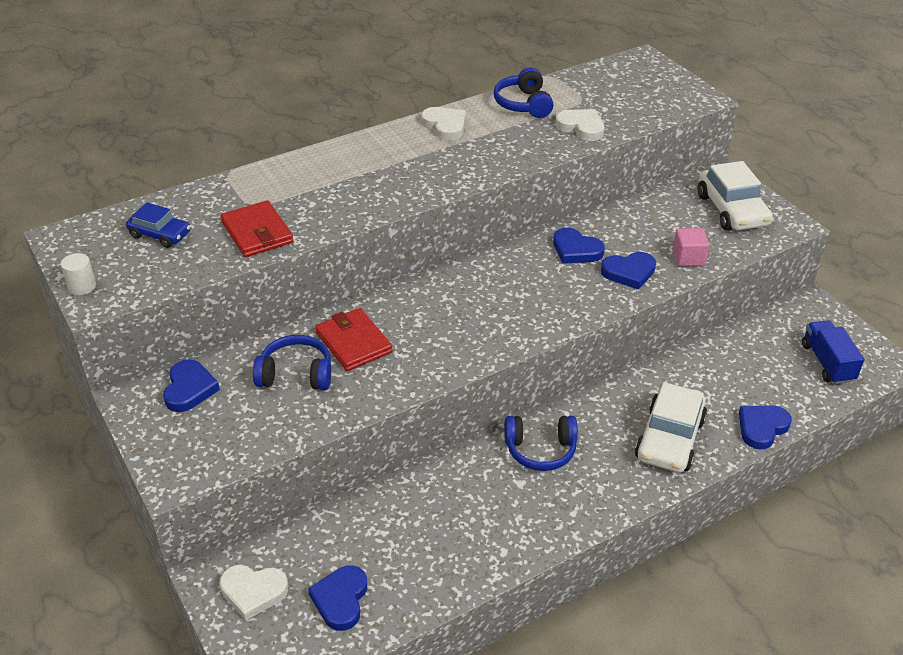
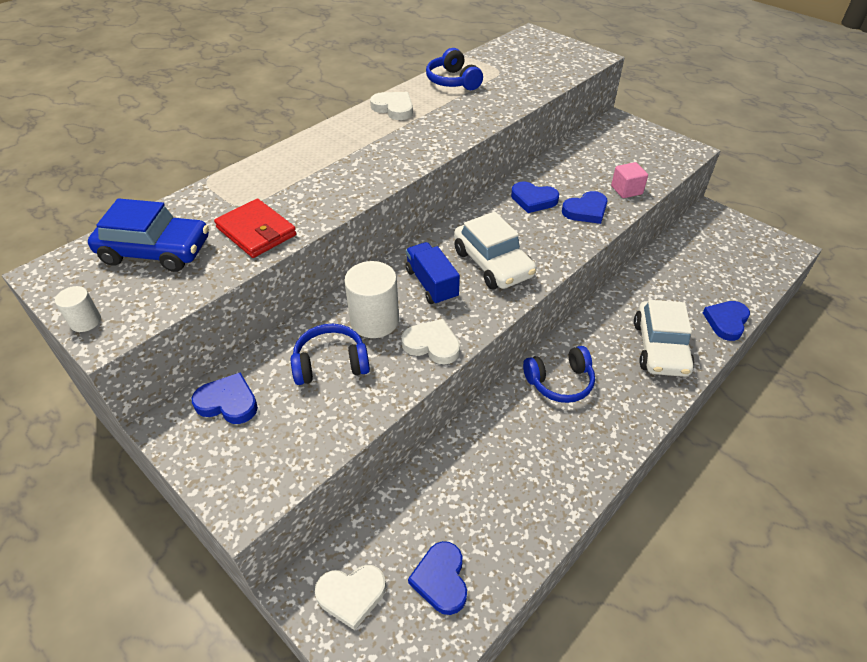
camera: 15 degrees left, 5 degrees up
(160, 234) = (155, 251): blue car -> blue car, size x1.68
(189, 389) = (228, 402): blue heart -> blue heart turned 60 degrees counterclockwise
(353, 342) = (374, 320): red wallet -> white cylinder
(581, 127) = (510, 92): white heart -> white heart (432, 344)
(732, 210) = (639, 146): white car -> white car (493, 263)
(827, 363) = (746, 257): blue truck -> blue truck (431, 284)

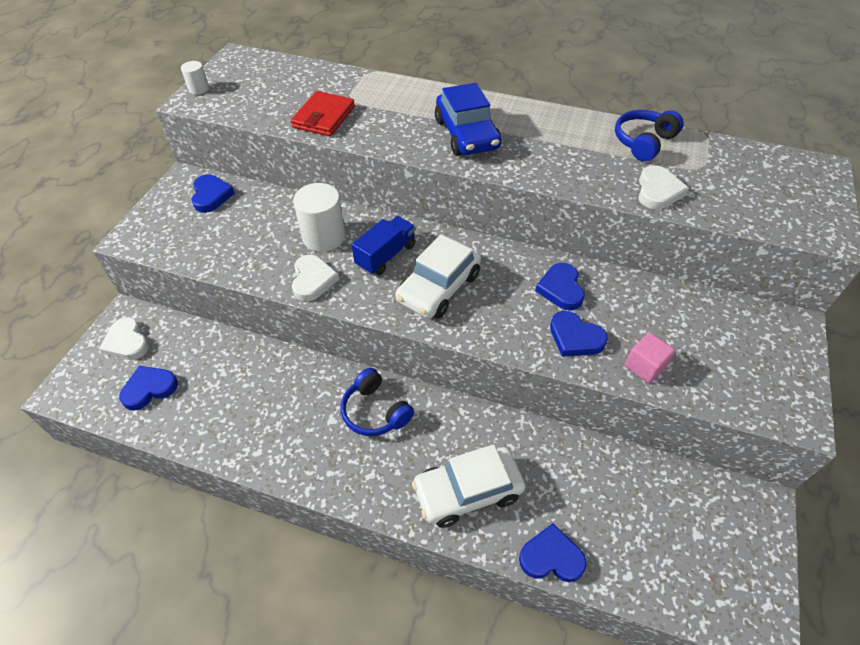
camera: 65 degrees right, 5 degrees up
(155, 251) = (278, 85): blue car -> blue car (467, 134)
(331, 363) = (267, 230): blue headphones -> none
(394, 108) = (554, 123): white heart -> white heart (658, 191)

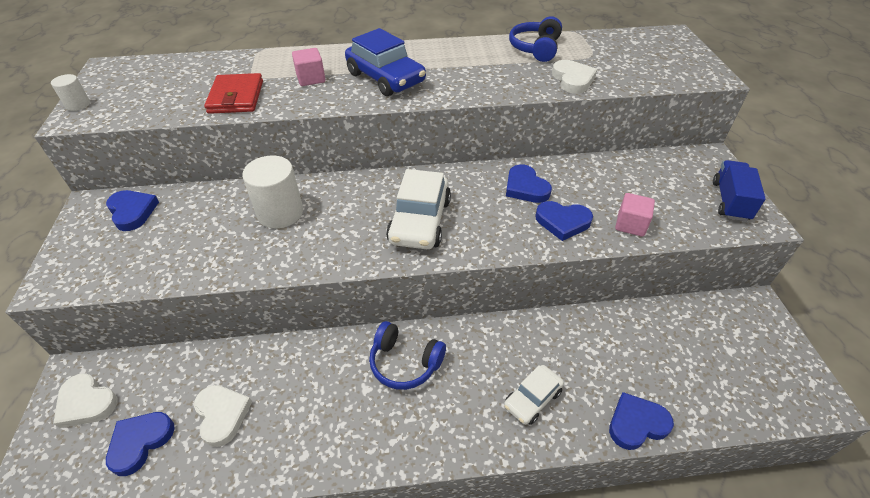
camera: 25 degrees left, 5 degrees down
(313, 280) = (292, 255): white heart -> white heart (222, 415)
(386, 255) = (353, 210): blue truck -> blue truck (730, 201)
(398, 116) = (311, 79): none -> pink cube
(468, 491) = (532, 399): white car -> white car, size x0.60

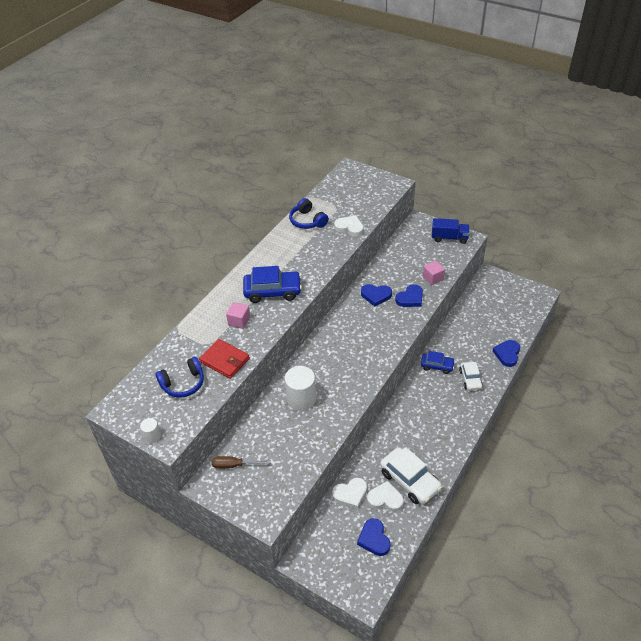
camera: 50 degrees left, 0 degrees up
(86, 403) = (328, 557): white heart -> white heart (350, 494)
(132, 212) = (234, 465): blue heart -> brown screwdriver
(405, 363) = (415, 413): blue headphones -> blue headphones (183, 383)
(420, 221) = (361, 347): white car -> white car (410, 480)
(515, 340) = (437, 366): none -> blue car
(730, 201) = (449, 238): blue truck -> blue truck turned 135 degrees clockwise

